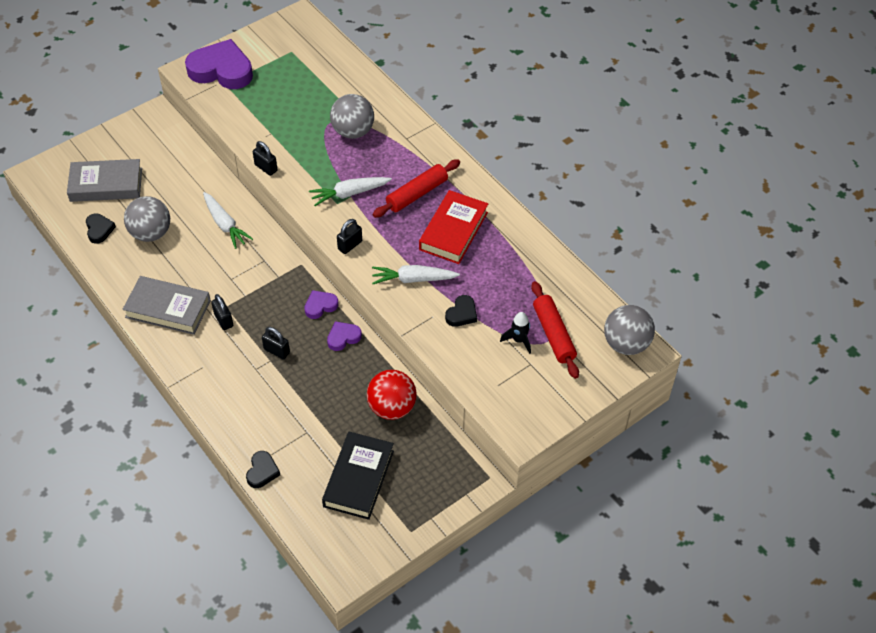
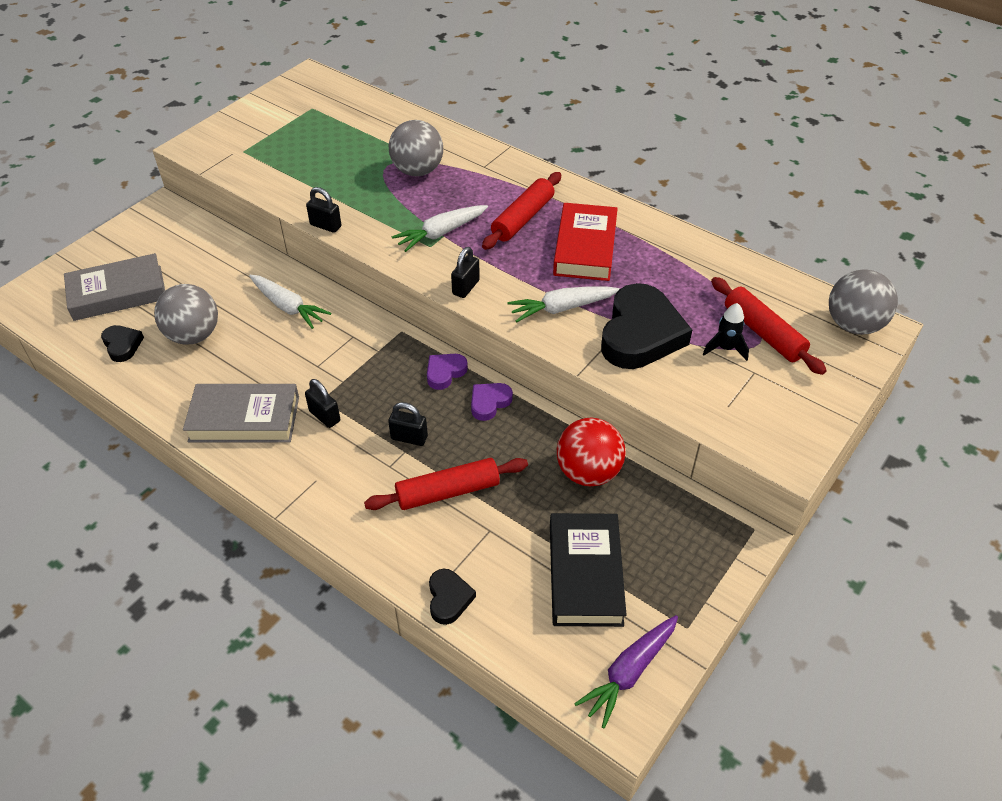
camera: 15 degrees left, 5 degrees down
(221, 70) = (234, 139): purple heart -> none
(289, 397) = (448, 491): none -> red rolling pin
(359, 549) = (629, 672): none -> purple carrot
(461, 314) = (640, 334): black heart -> black heart, size x2.11

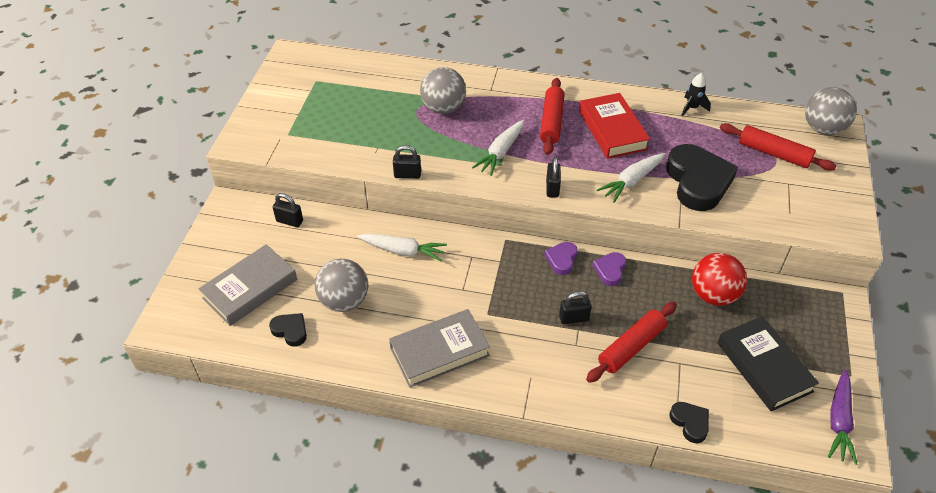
camera: 25 degrees left, 0 degrees up
(324, 416) = (499, 326): black padlock -> black padlock (289, 221)
(725, 348) = (758, 173): black rocket -> black rocket (692, 108)

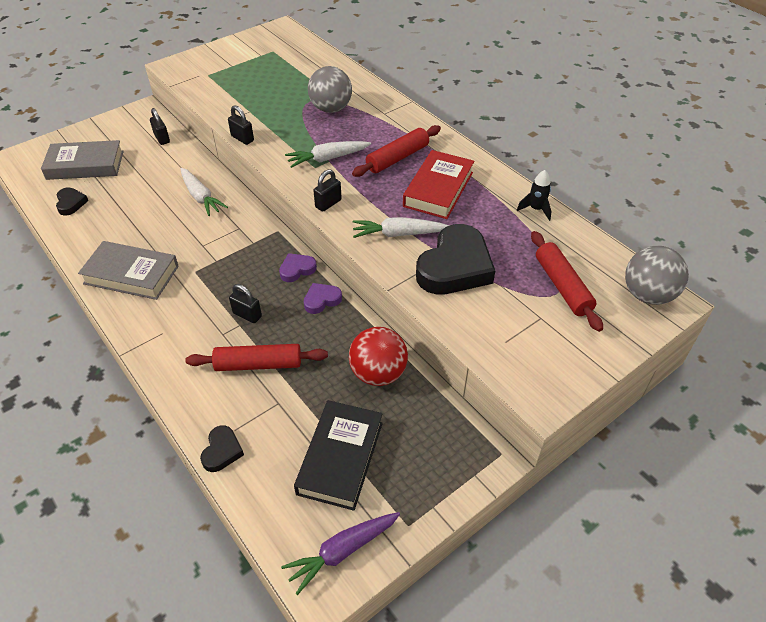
camera: 40 degrees right, 0 degrees up
(344, 301) = (123, 205): grey ball -> none

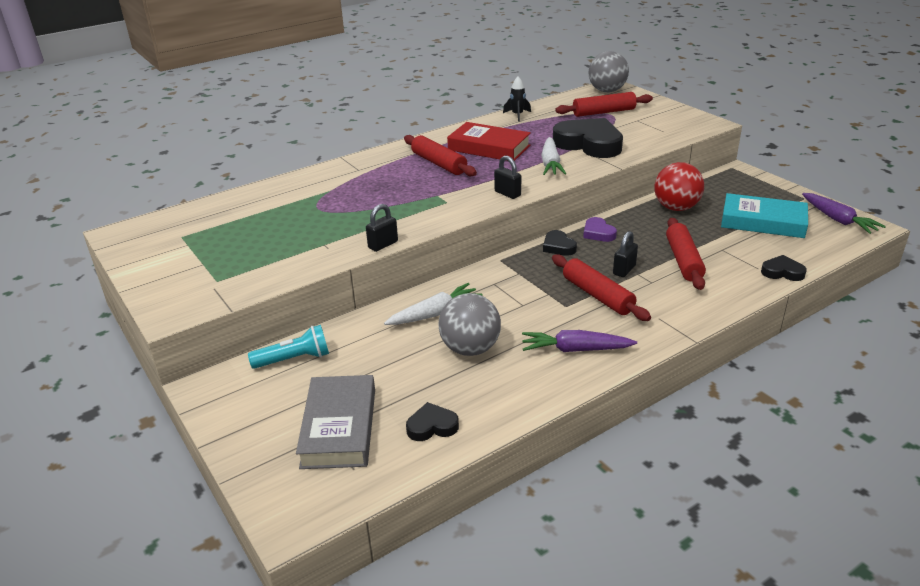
camera: 85 degrees left, 15 degrees down
(131, 275) = (575, 350): grey book -> purple carrot
(162, 138) = (294, 359): black padlock -> turquoise flashlight
(207, 293) = (597, 295): none -> red rolling pin
(297, 269) = (558, 246): purple heart -> black heart
(327, 159) = (433, 196): white carrot -> none
(331, 109) = (339, 196): grey ball -> grey ball (470, 349)
(340, 457) = (763, 222): black book -> turquoise book

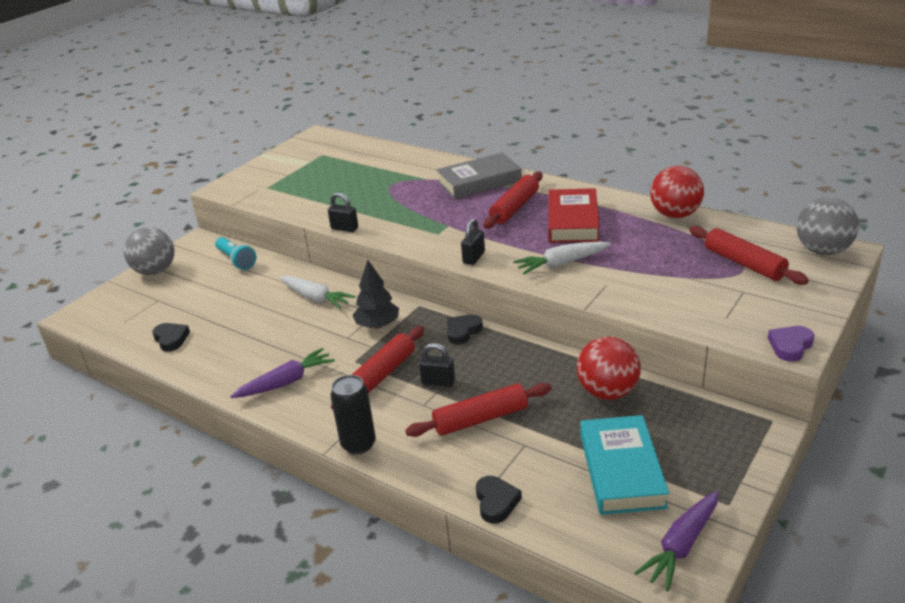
camera: 70 degrees right, 0 degrees up
(339, 427) = (164, 302): grey book -> grey book (479, 181)
(470, 349) = (271, 329): grey ball -> grey ball (155, 271)
(515, 285) = (377, 325): none -> black tree
(517, 115) = (675, 215): black rocket -> red ball
(575, 350) = (286, 382): purple carrot -> purple carrot turned 75 degrees clockwise
(589, 144) = (635, 274): black heart -> none
(598, 233) = (506, 349): purple heart -> purple heart (790, 346)
(691, 321) = (358, 444): none -> black can

